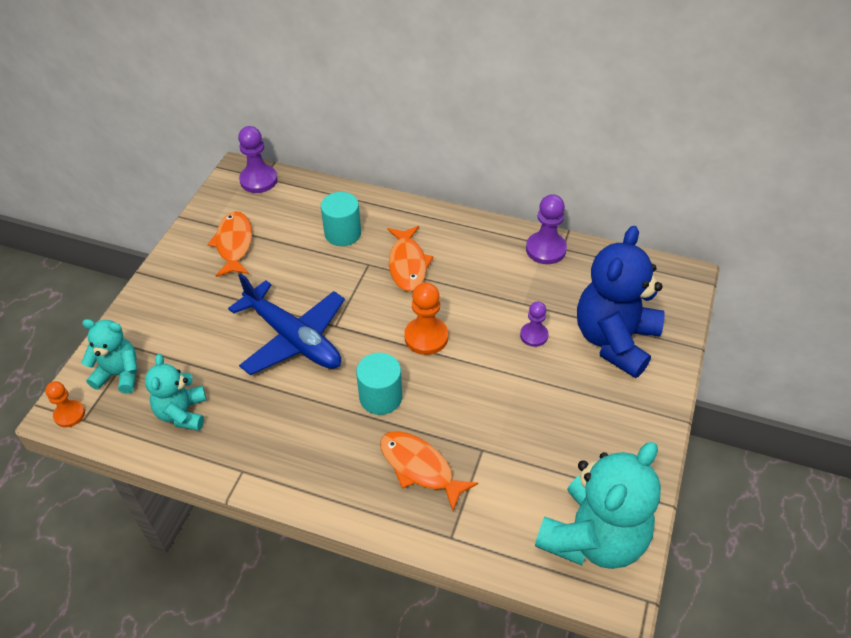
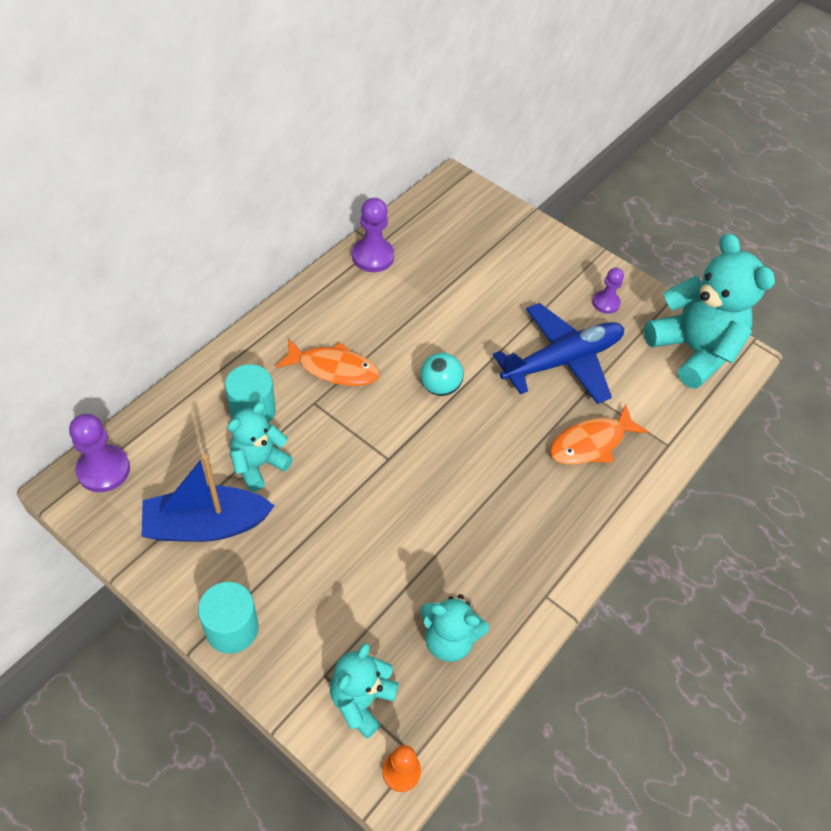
camera: 75 degrees left, 5 degrees up
(234, 244) = (206, 525): orange fish -> blue boat
(293, 338) = (388, 502): blue plane -> blue plane (562, 361)
(296, 253) = (258, 464): none -> turquoise teddy bear
(380, 397) = (499, 448): turquoise cylinder -> turquoise cylinder (232, 628)
(426, 337) = (440, 387): orange pawn -> turquoise ball
(534, 335) = (474, 306): purple pawn -> purple pawn (606, 303)
(615, 340) = (505, 256): blue teddy bear -> none

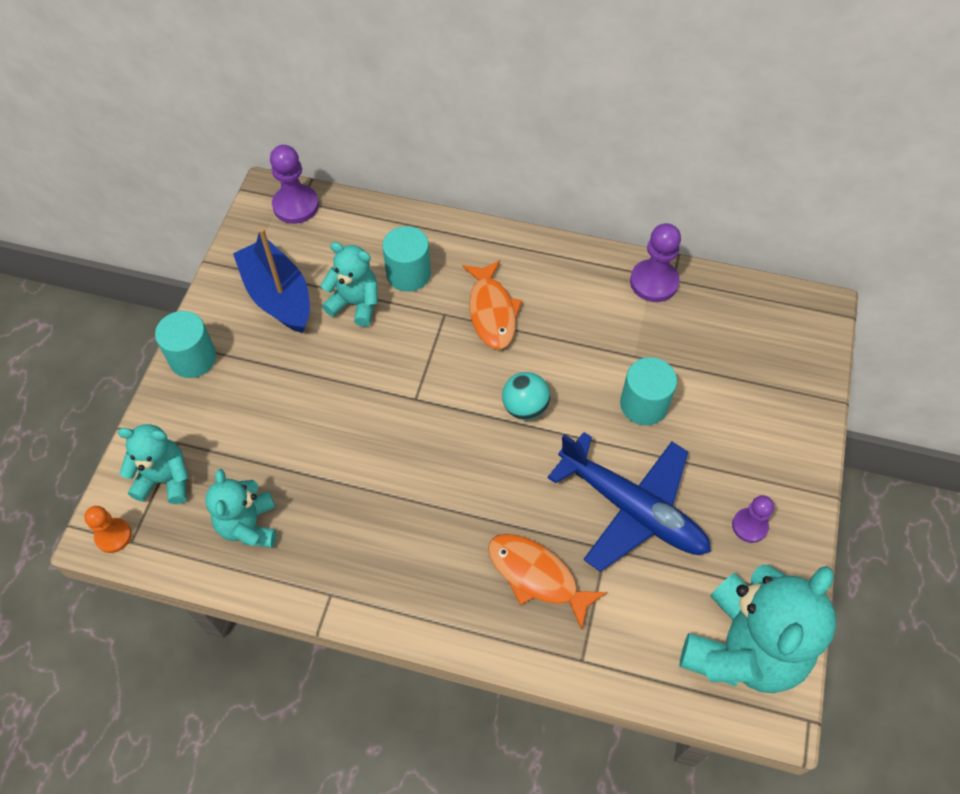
camera: 70 degrees right, 5 degrees up
(478, 313) = (644, 404): none -> turquoise cylinder

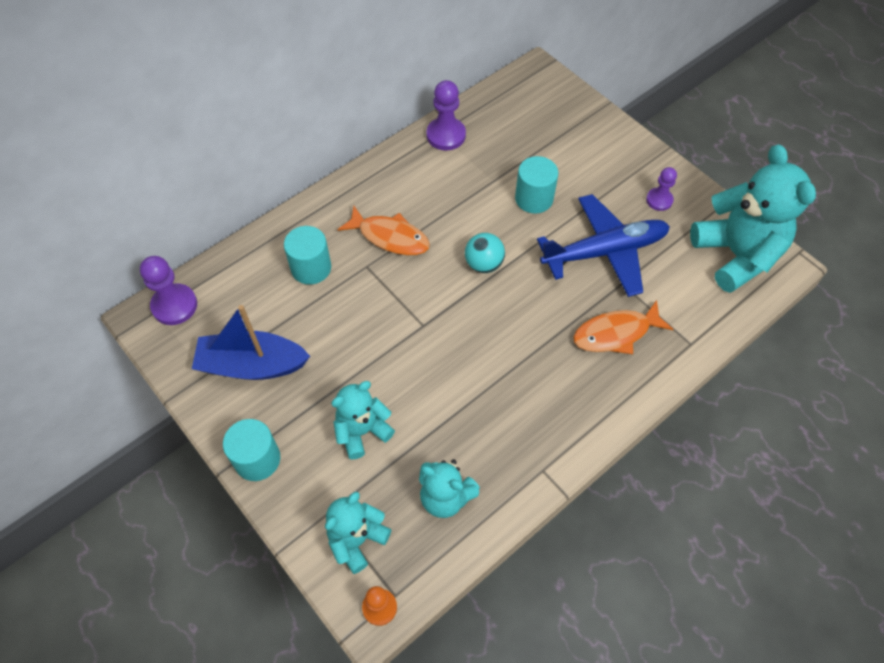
camera: 55 degrees left, 0 degrees up
(355, 304) = (307, 317): turquoise teddy bear -> turquoise teddy bear (362, 431)

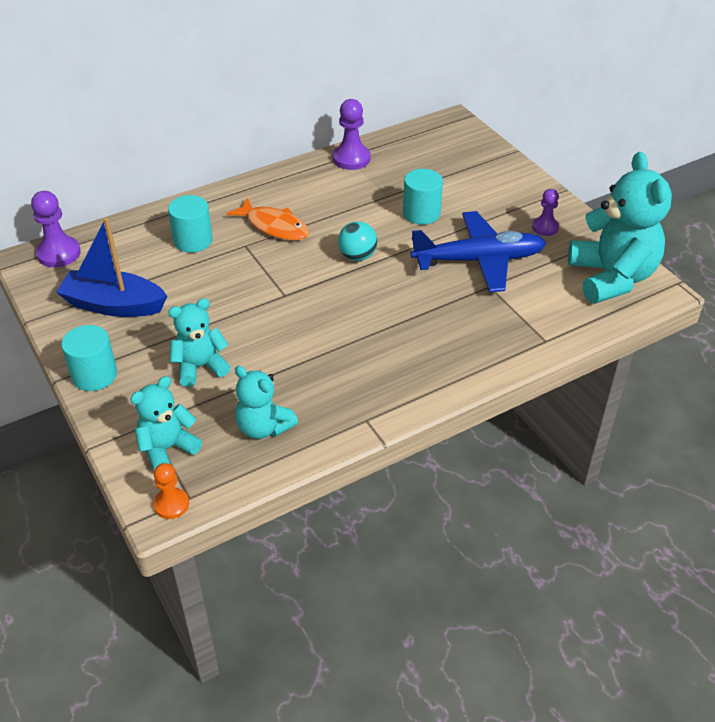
camera: 10 degrees right, 15 degrees down
(616, 333) = (471, 323): orange fish -> none

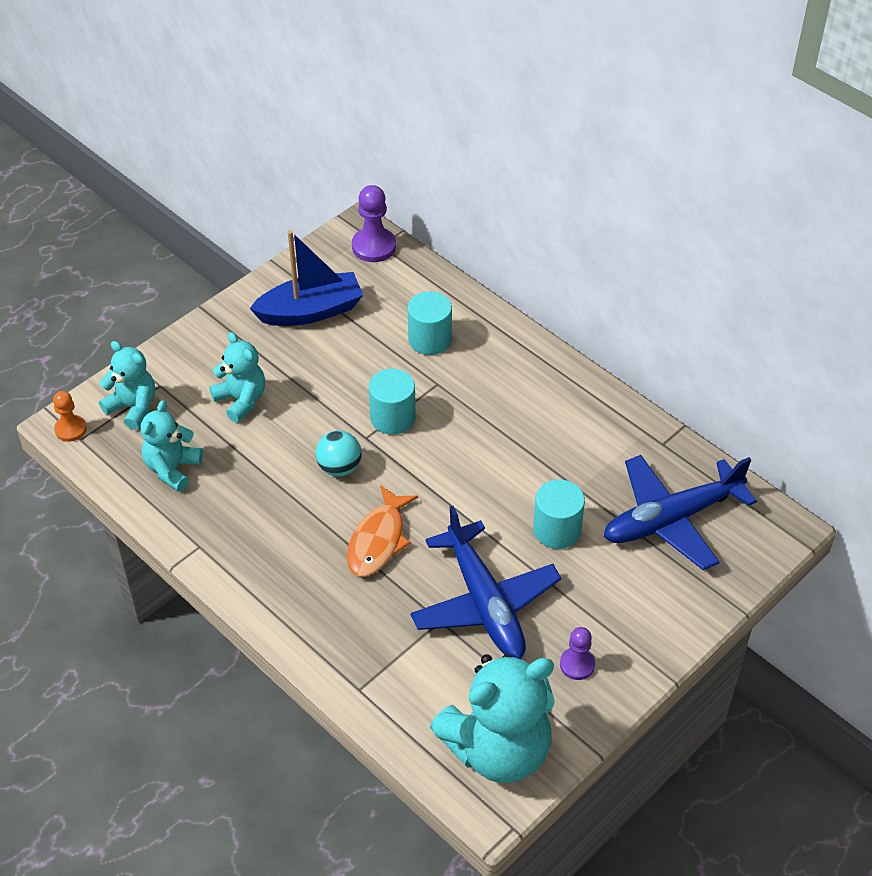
camera: 75 degrees right, 5 degrees up
(94, 375) = (212, 329): turquoise cylinder -> turquoise cylinder (392, 417)
(114, 305) = (310, 311): blue boat -> blue boat turned 75 degrees clockwise
(274, 226) = (479, 399): orange fish -> orange fish (378, 540)
(351, 159) = (642, 438): purple pawn -> none
(357, 256) = (452, 485): turquoise ball -> turquoise ball (339, 467)
(430, 162) = (672, 519): none -> blue plane

